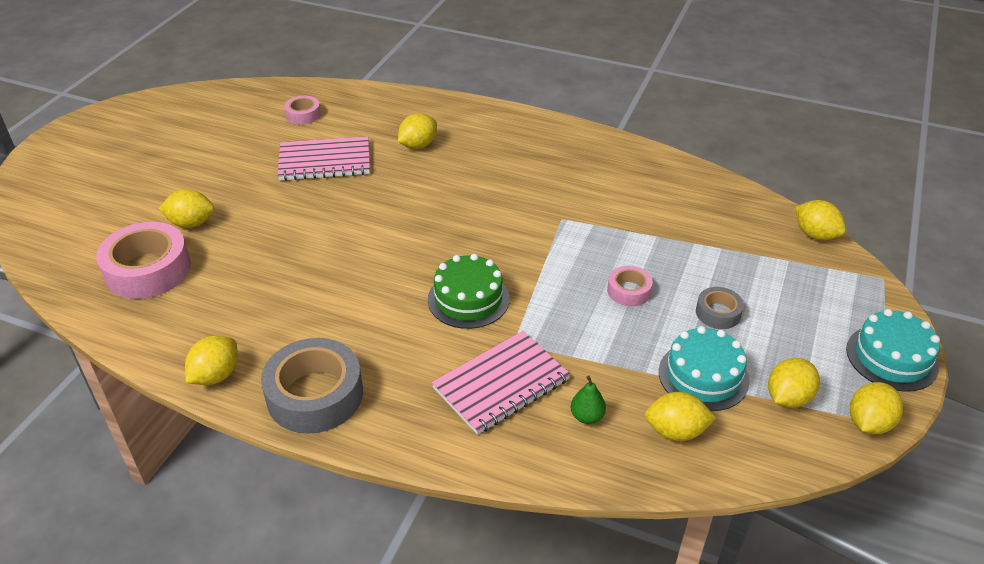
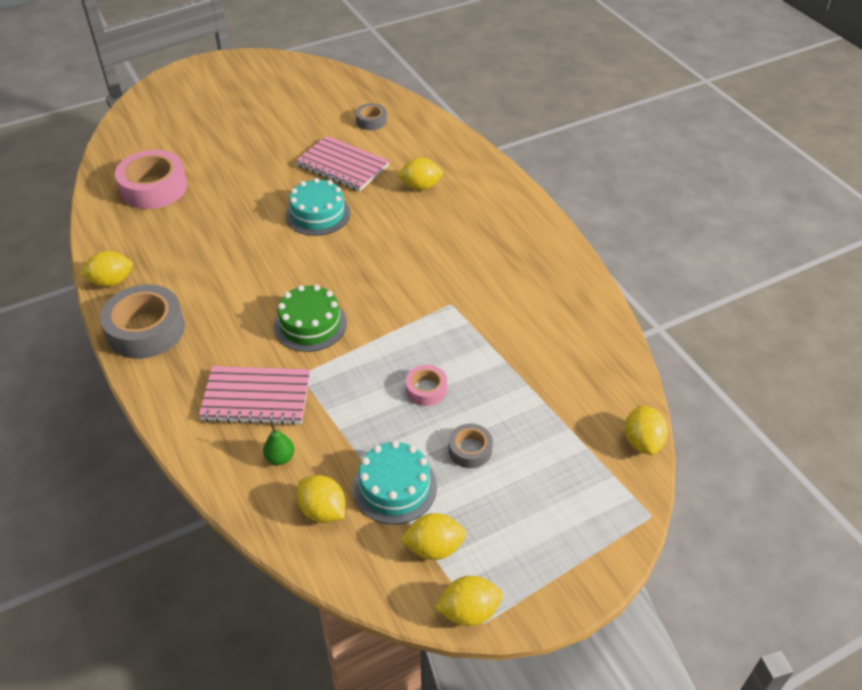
camera: 40 degrees right, 5 degrees up
(191, 223) = (212, 168): yellow lemon -> none
(303, 115) = (371, 121): pink tape -> grey tape
(891, 357) = (561, 580): turquoise cake -> turquoise cake (318, 214)

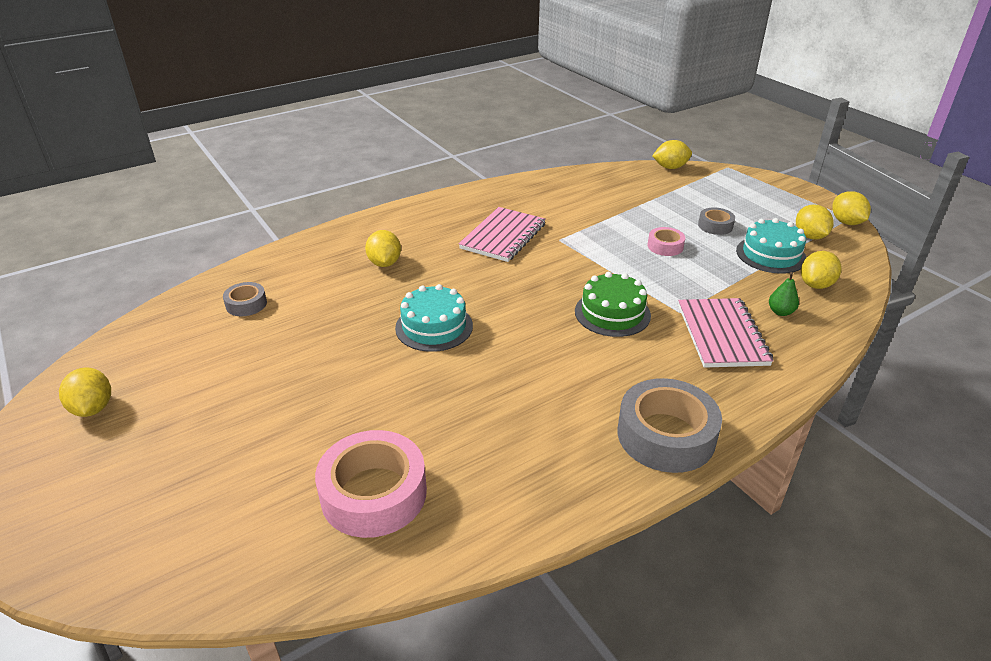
camera: 95 degrees left, 10 degrees down
(111, 281) = (591, 492): yellow lemon -> yellow lemon (93, 408)
(342, 166) = (340, 318): pink notebook -> pink notebook (503, 236)

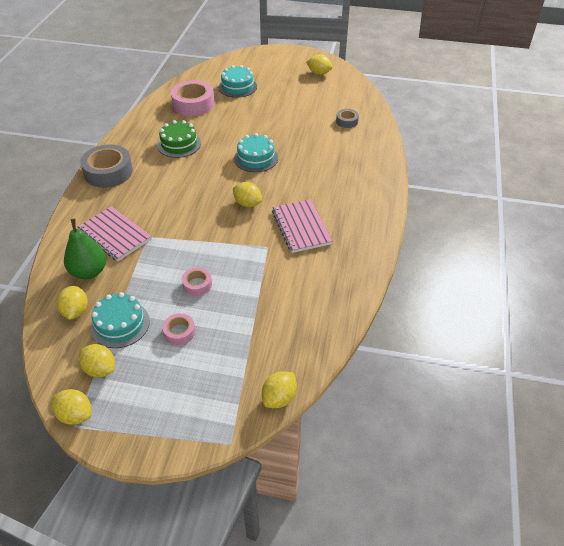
camera: 135 degrees right, 10 degrees up
(245, 479) = (237, 87): none -> turquoise cake
(384, 263) = (330, 172): yellow lemon -> yellow lemon (247, 203)
(612, 313) = (182, 214): green cake -> green cake (179, 144)
(715, 226) = (179, 332): grey tape -> pink tape
(780, 312) = (89, 272): green pear -> green pear, size x2.00

